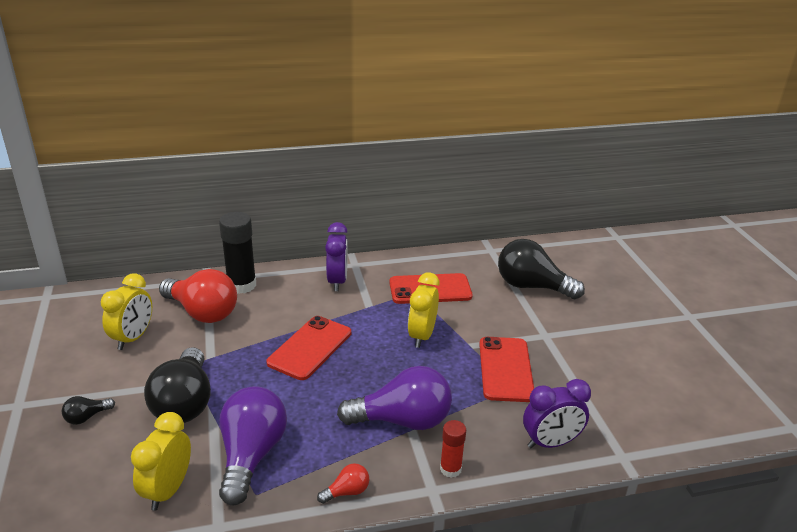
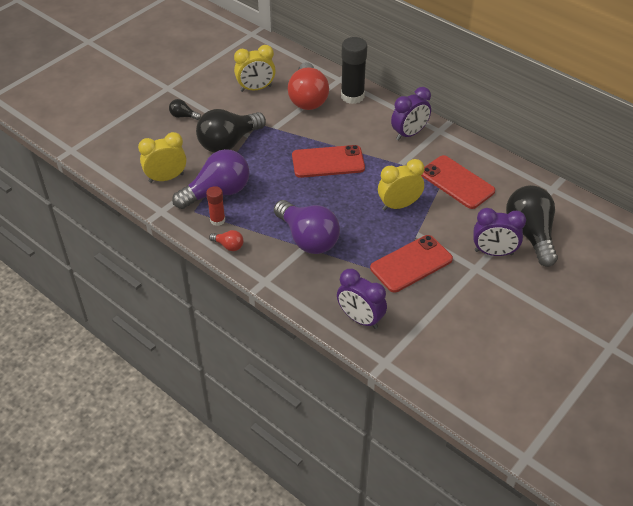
camera: 55 degrees right, 15 degrees up
(450, 469) = (289, 281): red glue stick -> red glue stick (217, 220)
(535, 316) = (493, 252): none -> purple clock

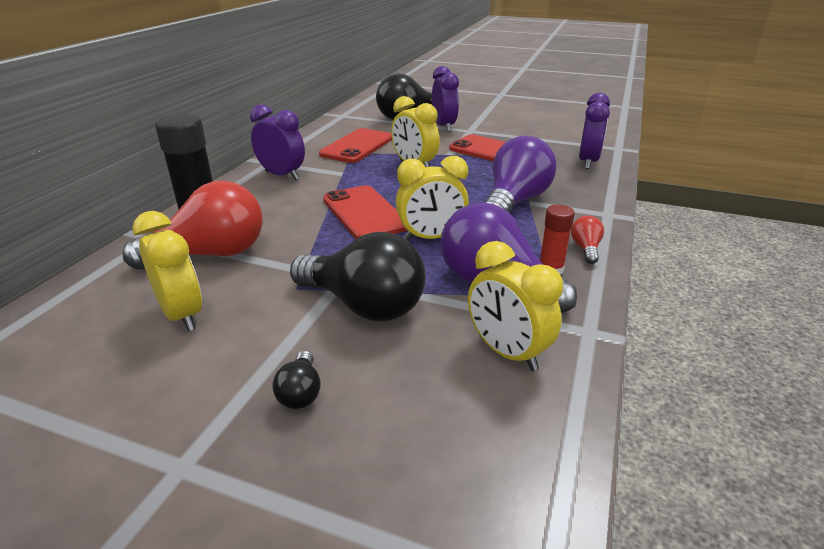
camera: 110 degrees left, 15 degrees down
(280, 183) = (431, 238): none -> yellow clock

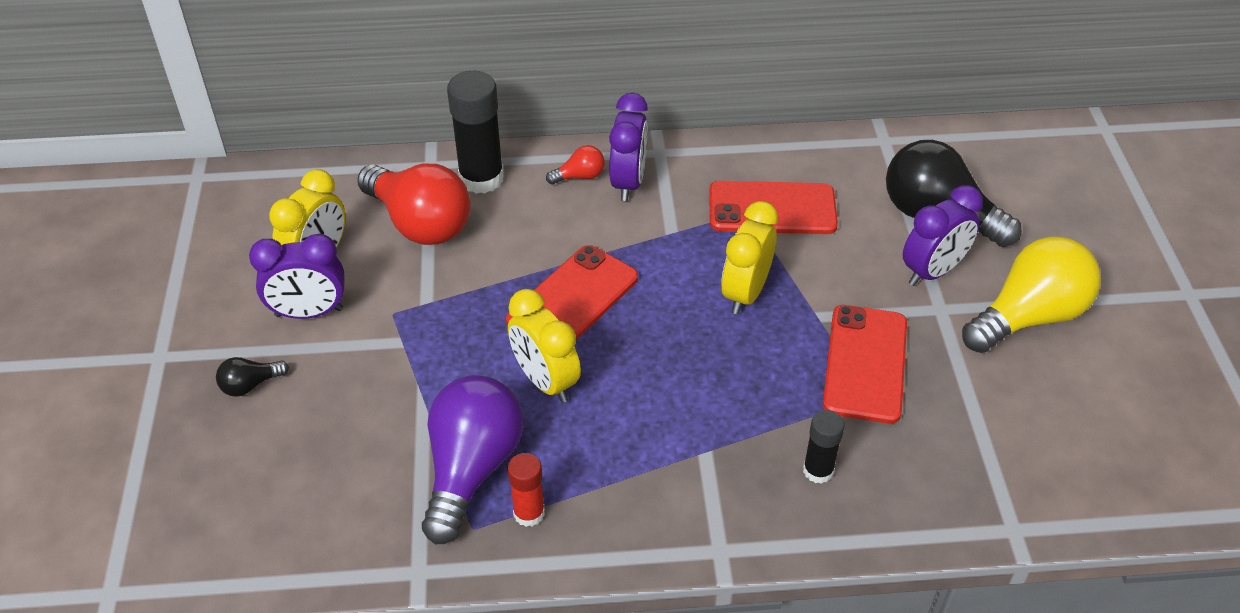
camera: 65 degrees right, 15 degrees up
(364, 305) = (385, 375): black light bulb -> none
(490, 118) = (1028, 316): none -> yellow light bulb
(507, 352) = (355, 509): yellow clock -> none
(514, 202) = (694, 435): purple light bulb -> none
(560, 177) = (818, 470): none -> black glue stick
(585, 249) = (598, 540): red light bulb -> red light bulb (580, 176)
(588, 162) = (909, 495): purple clock -> purple clock (309, 312)

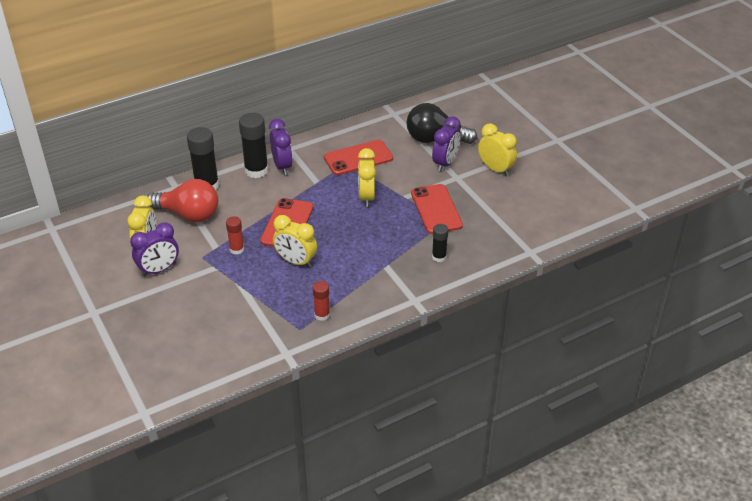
camera: 25 degrees left, 5 degrees down
(250, 385) = (151, 309): black light bulb -> none
(458, 319) = (237, 249): none -> red glue stick
(471, 469) = (284, 307): purple light bulb -> none
(580, 176) = (256, 170): red light bulb -> black glue stick
(1028, 316) = (495, 169): yellow light bulb -> yellow clock

